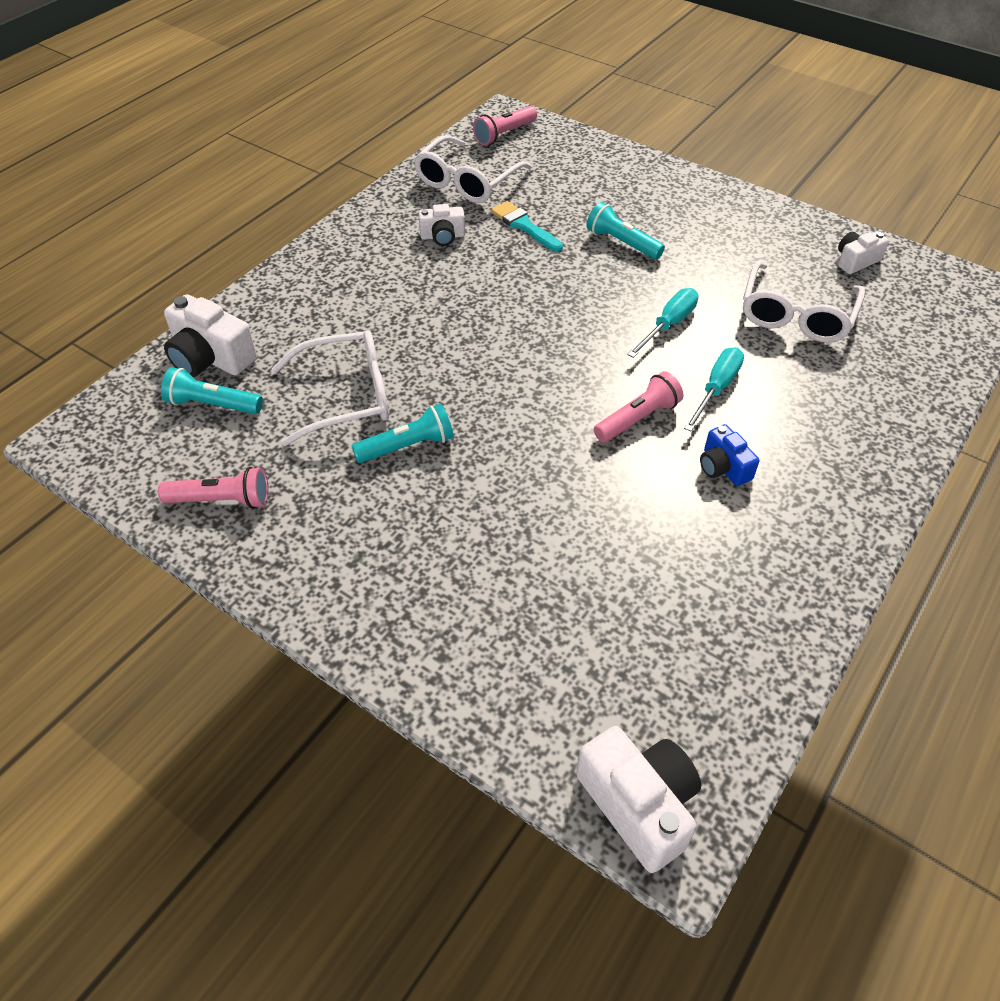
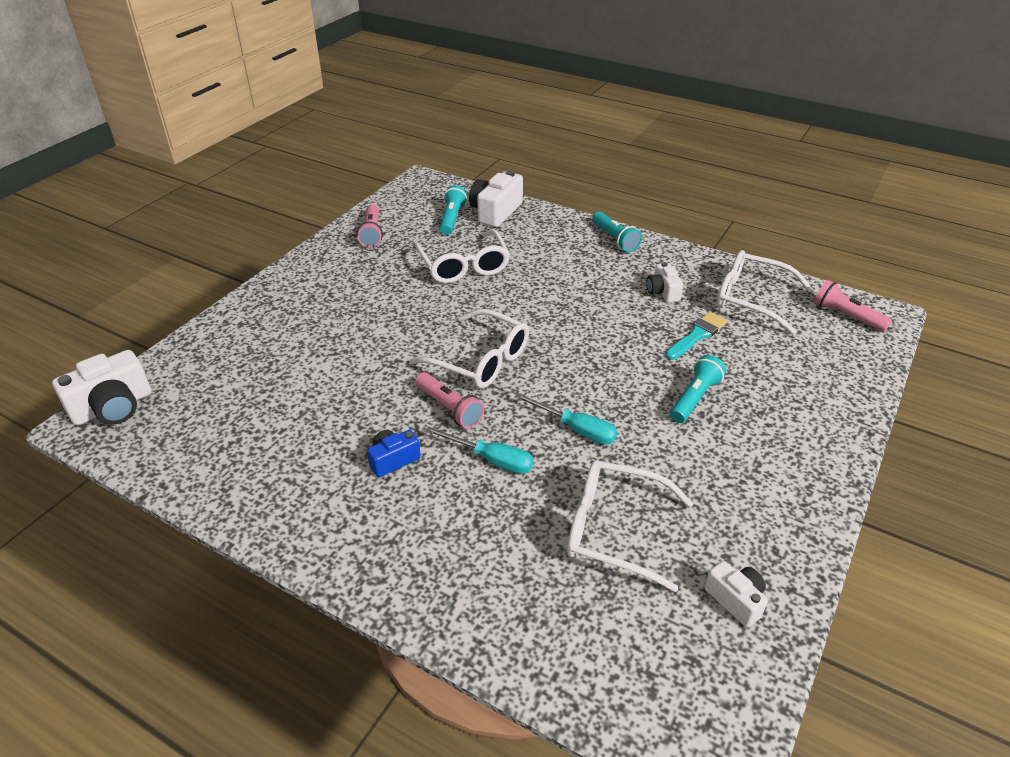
camera: 85 degrees right, 10 degrees down
(407, 446) = (416, 295): turquoise flashlight -> turquoise flashlight (615, 239)
(553, 389) = (480, 360): none -> white glasses

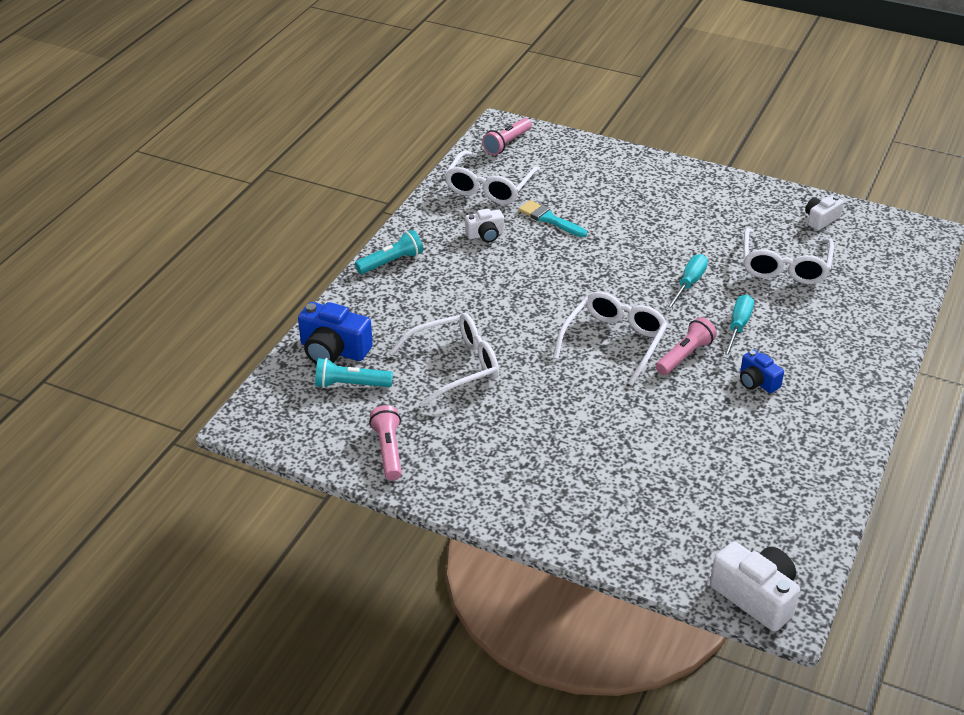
camera: 95 degrees left, 0 degrees up
(372, 233) = (388, 450): pink flashlight -> pink flashlight turned 90 degrees counterclockwise
(495, 212) = (333, 350): white camera -> blue camera
(694, 398) = (633, 225): turquoise flashlight -> none

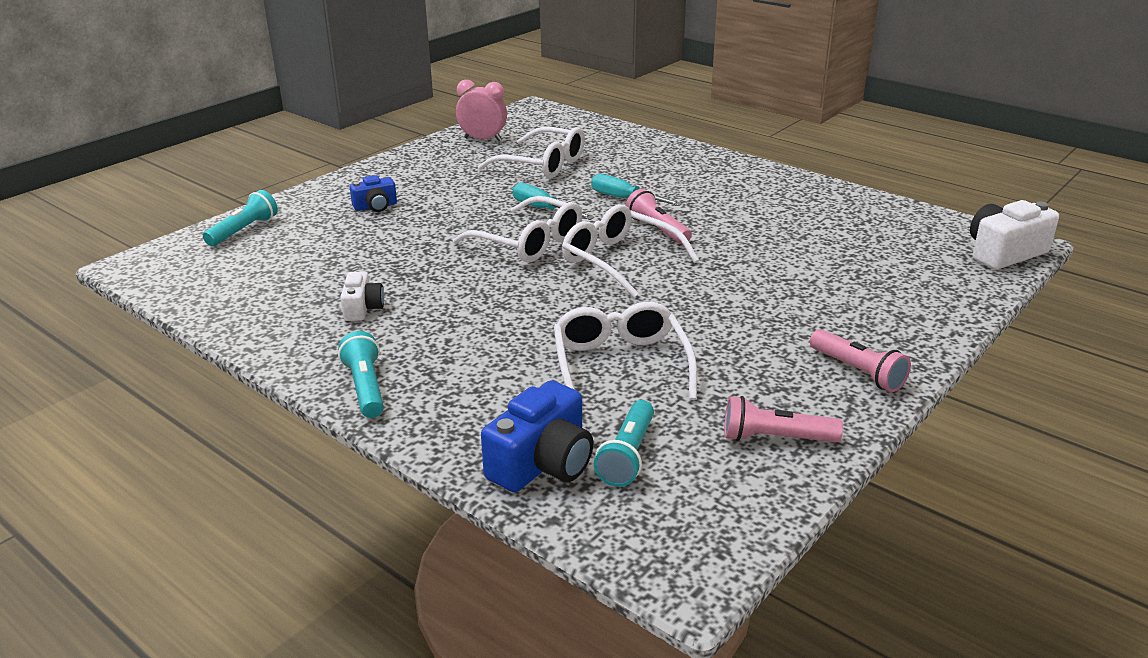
camera: 75 degrees left, 10 degrees down
(489, 187) = (261, 292): white glasses -> white glasses (528, 242)
(507, 143) = (177, 267): pink flashlight -> pink flashlight (858, 371)
(549, 219) = (367, 263): turquoise brush -> none
(572, 151) = (243, 231): none -> turquoise flashlight
(757, 382) = (709, 204): blue camera -> blue camera (375, 206)
(820, 219) = (483, 139): white camera -> pink clock

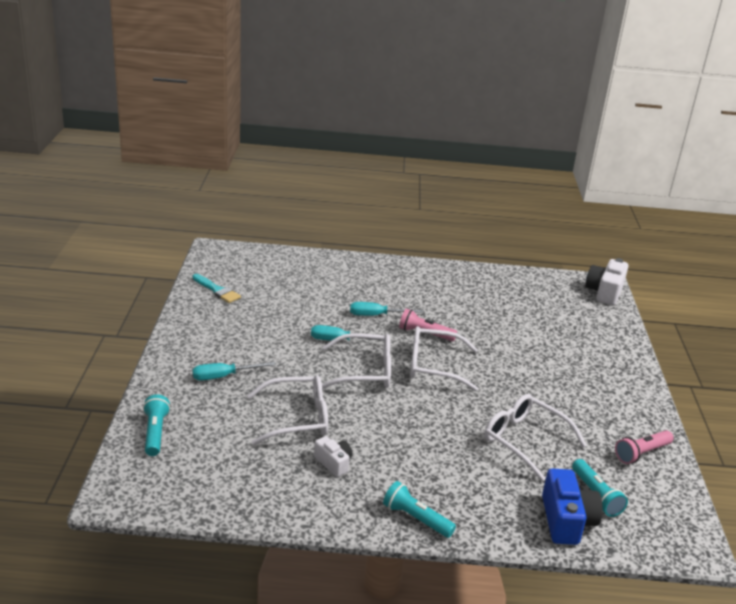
camera: 40 degrees left, 0 degrees up
(375, 206) = (223, 376): blue camera -> turquoise screwdriver
(483, 139) = (217, 290): pink clock -> turquoise brush
(542, 164) = (289, 302): white glasses -> white glasses (297, 418)
(858, 371) = (628, 396): pink flashlight -> none

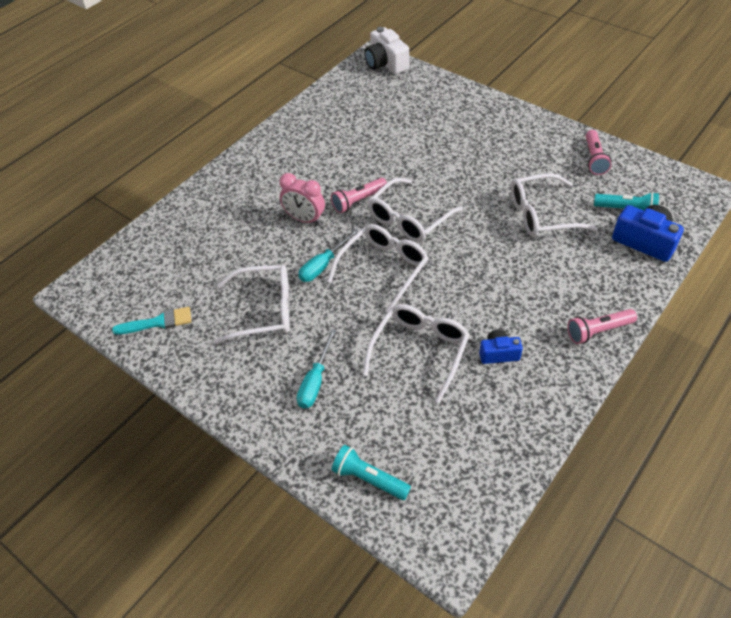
camera: 50 degrees left, 20 degrees up
(268, 329) = (264, 310): none -> white glasses
(333, 463) = (498, 353): white camera -> blue camera
(376, 315) = (304, 219): turquoise screwdriver -> pink clock
(416, 519) = (598, 331): turquoise flashlight -> pink flashlight

